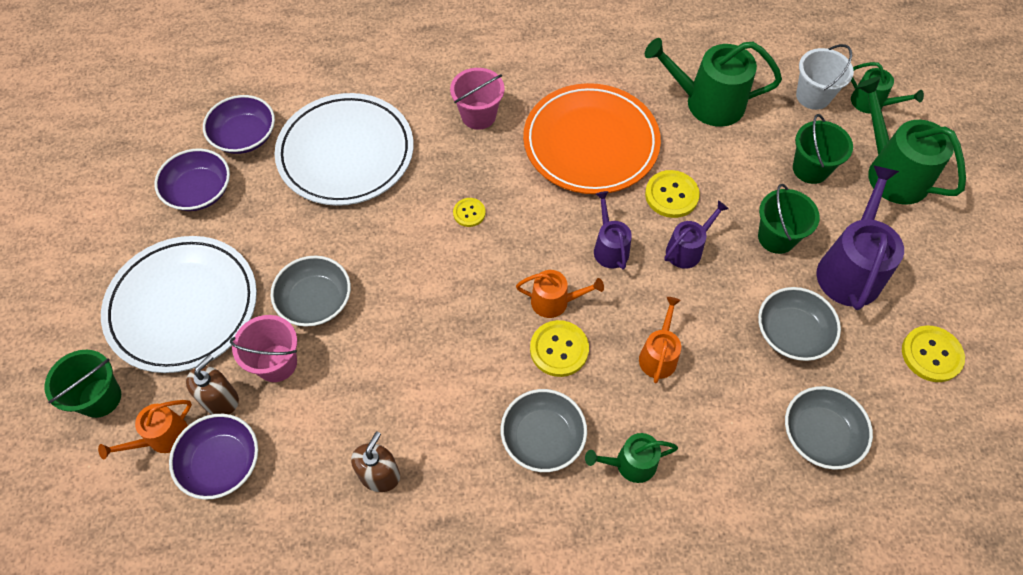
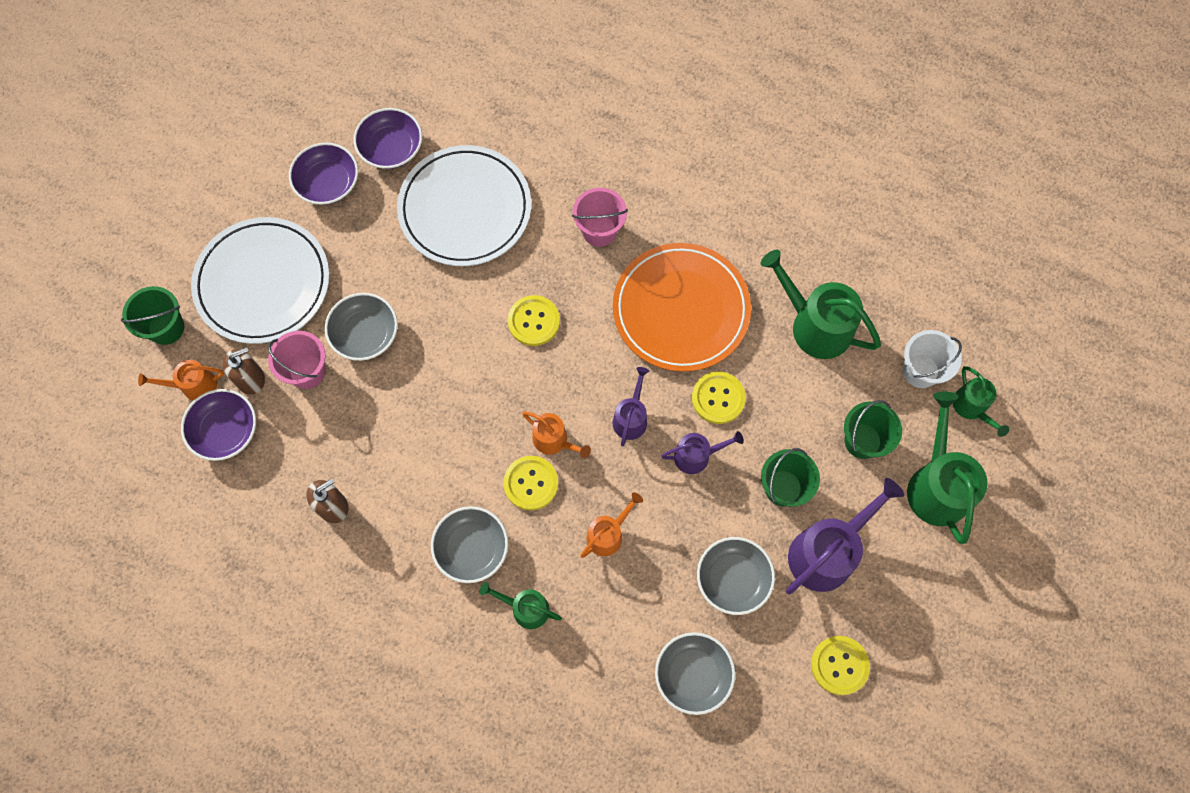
camera: 30 degrees right, 10 degrees up
(469, 213) = (534, 321): yellow button -> yellow button, size x1.66

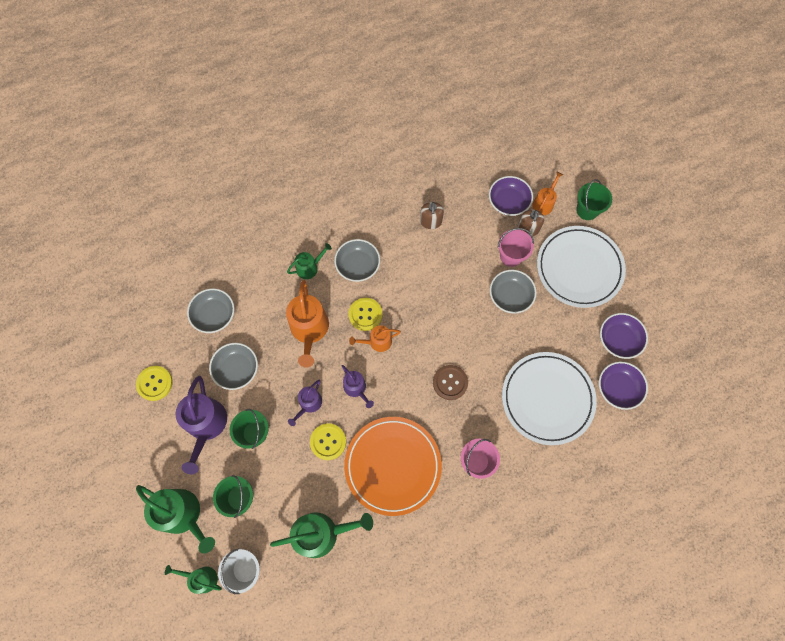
camera: 130 degrees right, 0 degrees up
(534, 321) = (450, 382): yellow button -> brown button
(608, 534) = (309, 330): orange watering can -> orange watering can, size x1.79

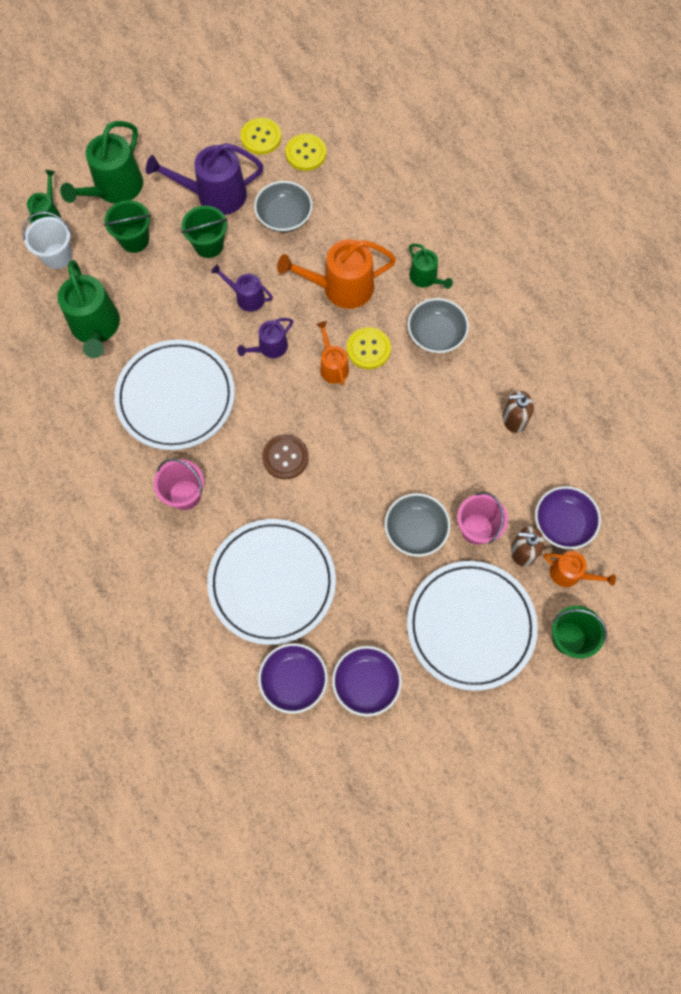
camera: 85 degrees right, 0 degrees up
(214, 315) = (350, 183): grey bowl -> none
(328, 442) = (202, 323): yellow button -> yellow button (306, 153)
(393, 465) = (176, 397): orange plate -> white plate

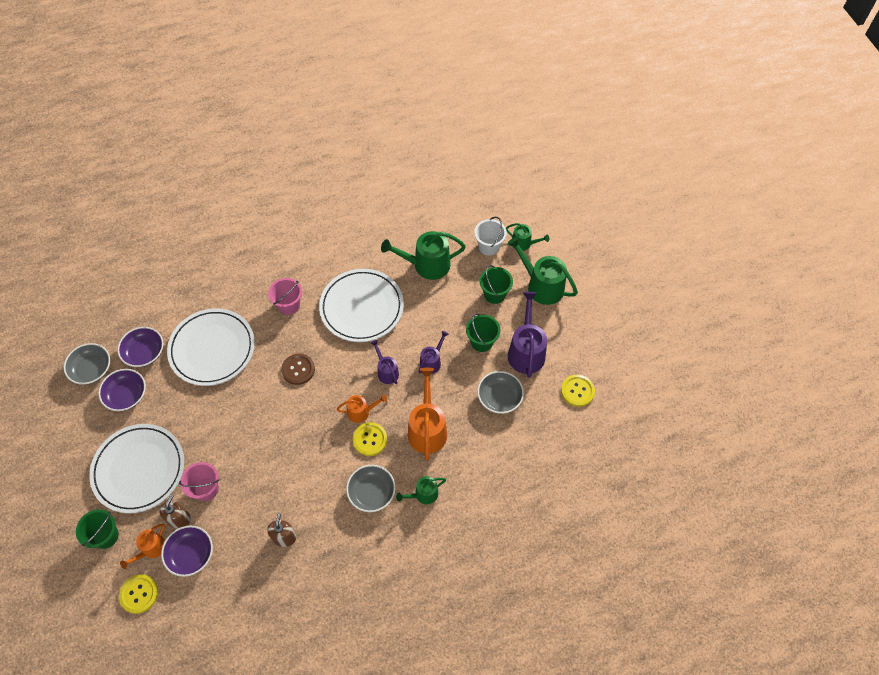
camera: 100 degrees right, 10 degrees down
(306, 153) = (557, 422): yellow button -> yellow button (139, 594)
(415, 530) = (219, 446): grey bowl -> grey bowl (92, 369)

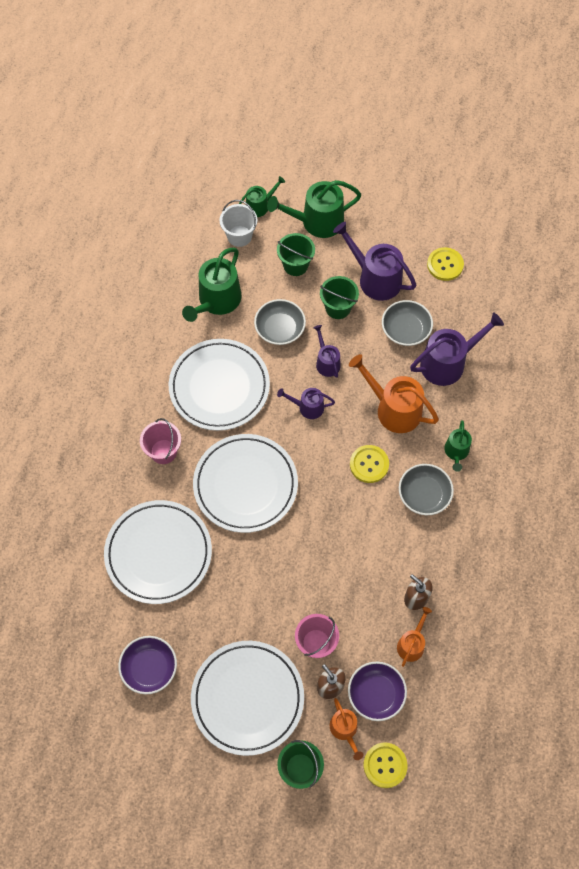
camera: 55 degrees left, 5 degrees up
(92, 369) = (89, 689): grey bowl -> grey bowl (280, 329)
(144, 352) = (110, 623): purple bowl -> none
(298, 369) = (245, 485): brown button -> white plate
(361, 412) = (334, 455): orange watering can -> orange watering can (411, 644)
(494, 443) = (447, 363): none -> purple watering can

